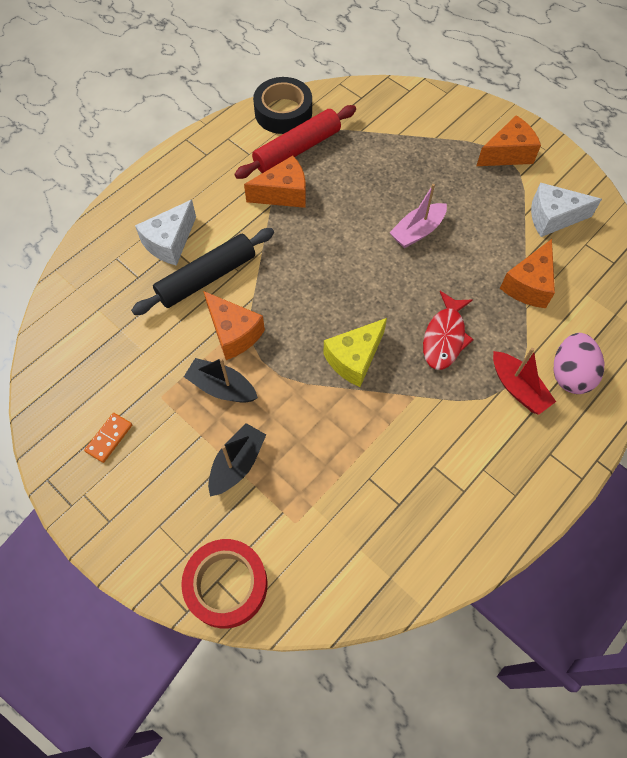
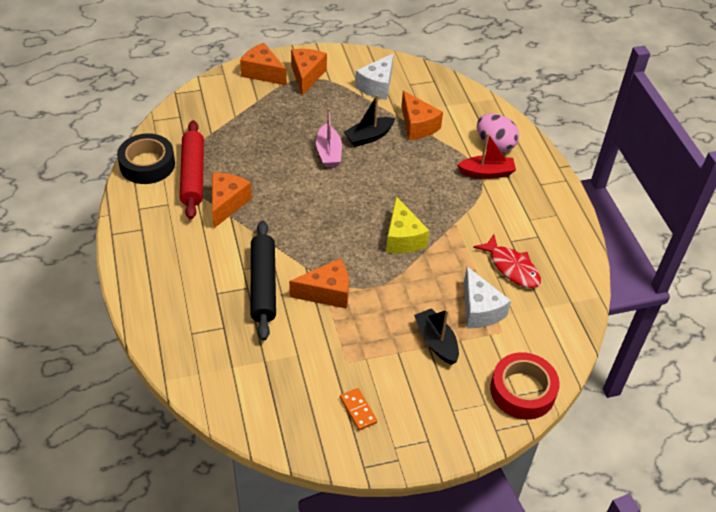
camera: 60 degrees left, 15 degrees down
(170, 242) = (208, 292): white cheese -> white cheese (479, 310)
(222, 387) = (367, 321): black boat -> black boat (369, 137)
(444, 337) = (423, 185): red fish -> red fish (511, 267)
(477, 119) = (263, 73): none -> orange cheese

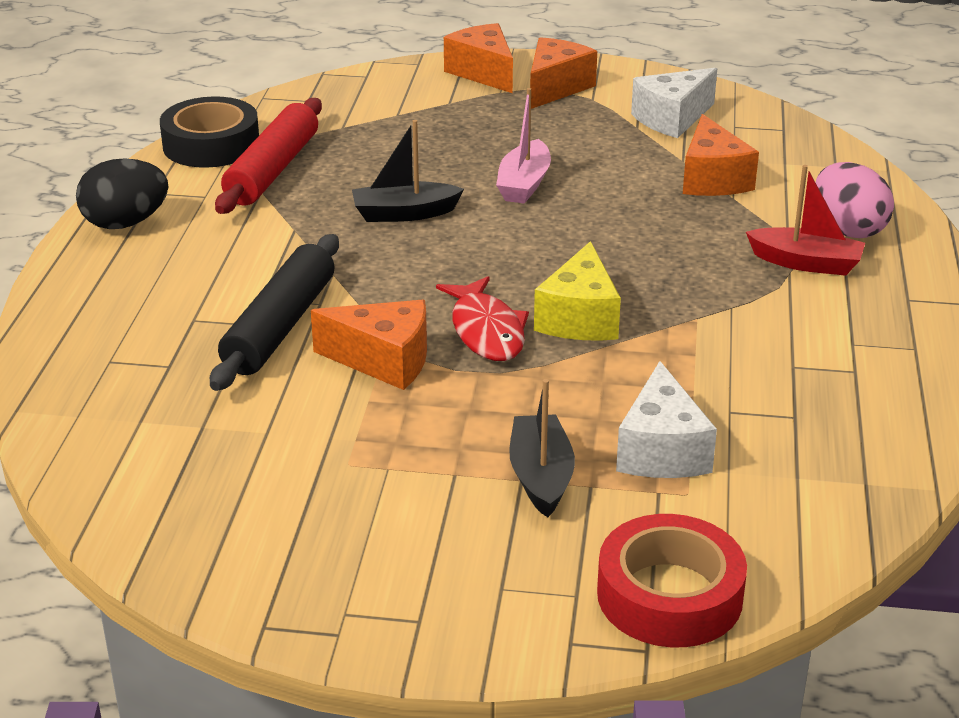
camera: 25 degrees right, 15 degrees down
(137, 235) = (125, 223): none -> black egg
(227, 203) = (300, 213): orange cheese -> none
(358, 410) = (316, 538): orange domino -> none
(369, 137) = (611, 177): black boat -> black boat (404, 213)
(511, 267) = (769, 404): red fish -> red fish (486, 331)

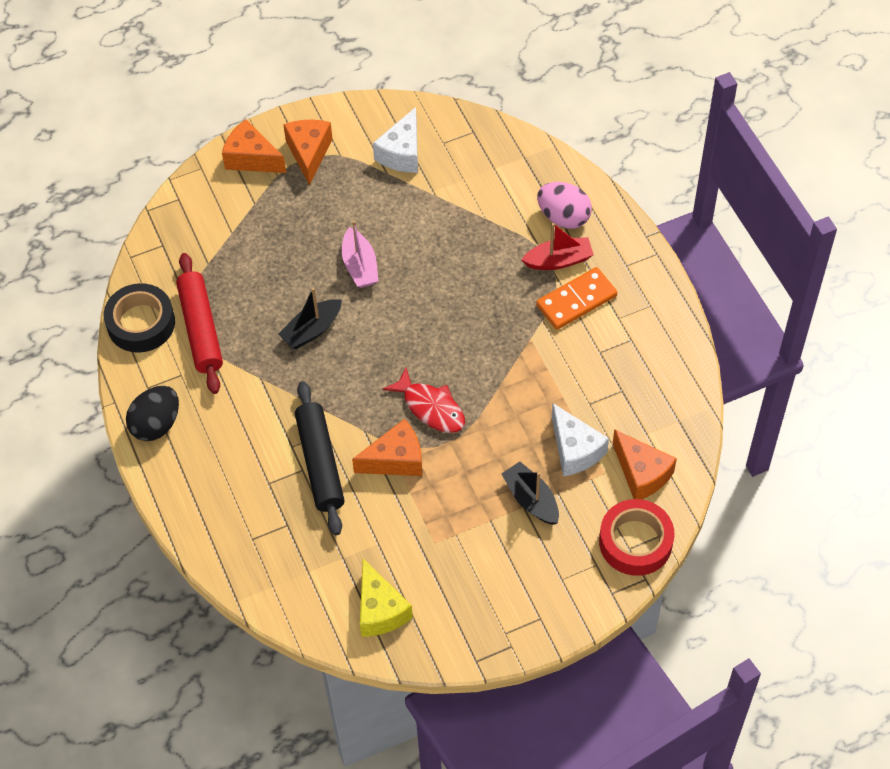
camera: 30 degrees left, 25 degrees up
(579, 318) = (471, 371): yellow cheese -> yellow cheese (380, 610)
(712, 179) = (463, 205): orange cheese -> orange cheese (641, 473)
(800, 306) = (576, 300): none -> orange domino

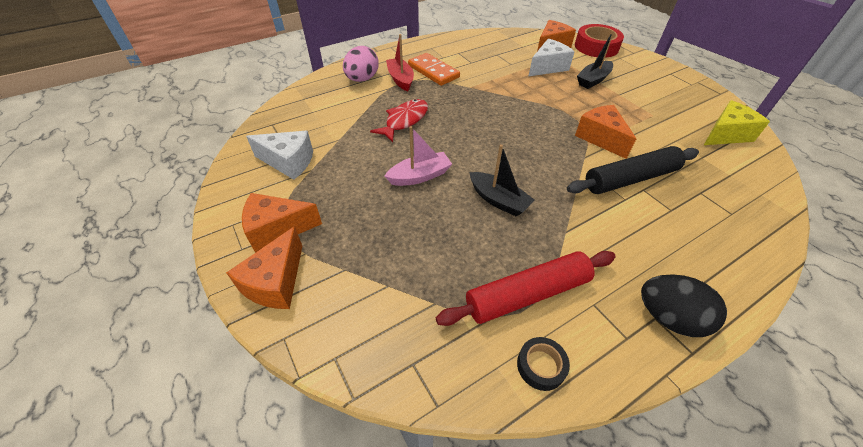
camera: 100 degrees left, 10 degrees down
(141, 323) = (541, 366): black tape -> black tape, size x0.53
(431, 407) = (546, 125): red fish -> red fish (404, 120)

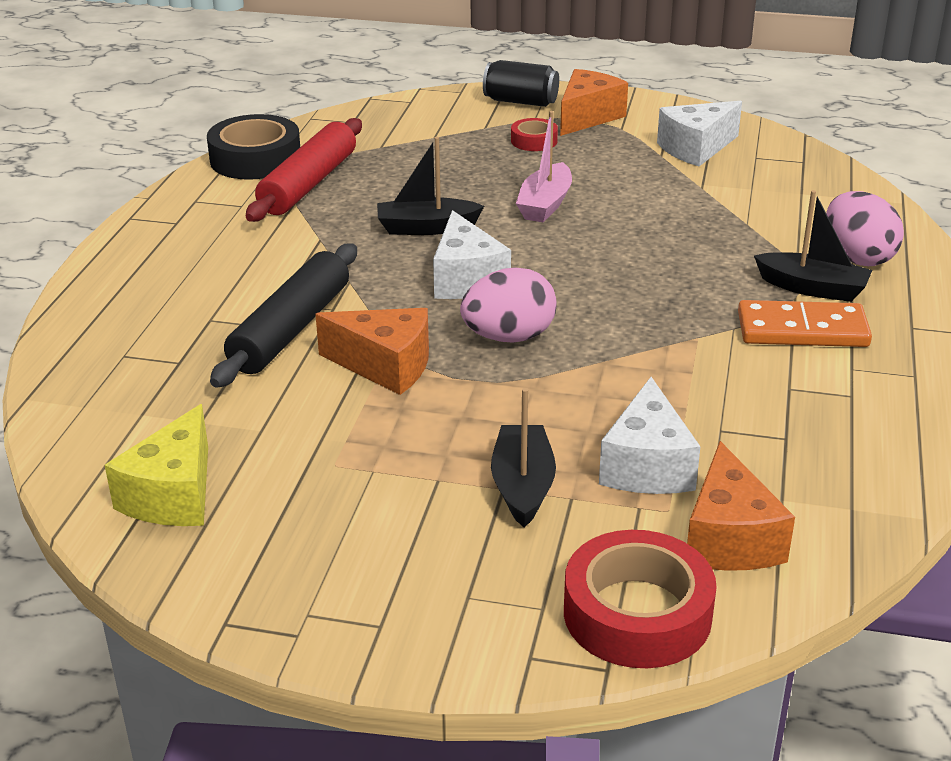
camera: 135 degrees right, 15 degrees down
(276, 282) = (521, 101): orange cheese -> black can
(342, 230) = (534, 141): none -> red tape
(400, 79) = (812, 288): red boat -> black boat
(404, 120) = (679, 242): red fish -> none
(519, 157) = (466, 279): none -> white cheese
(536, 122) = (509, 337): none -> pink egg
(541, 366) = (255, 159): black tape -> black tape, size x1.90
(669, 317) = (163, 228): black egg -> none

